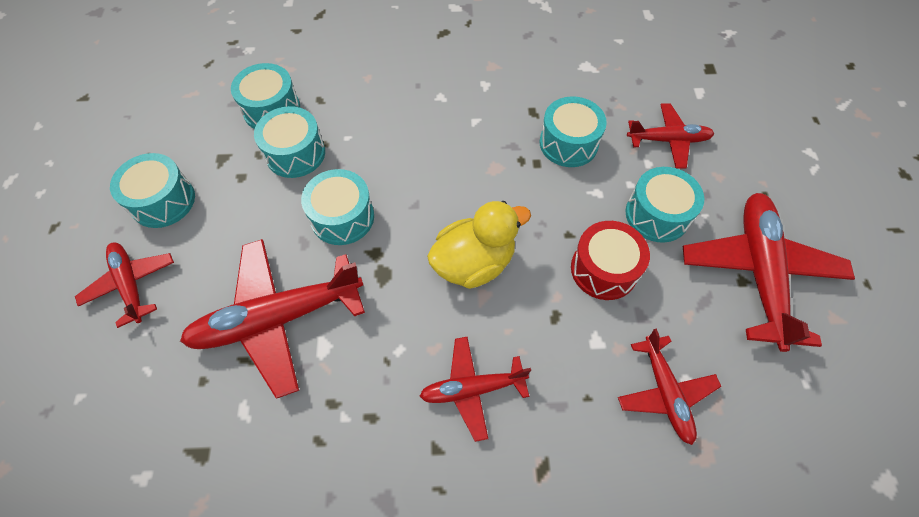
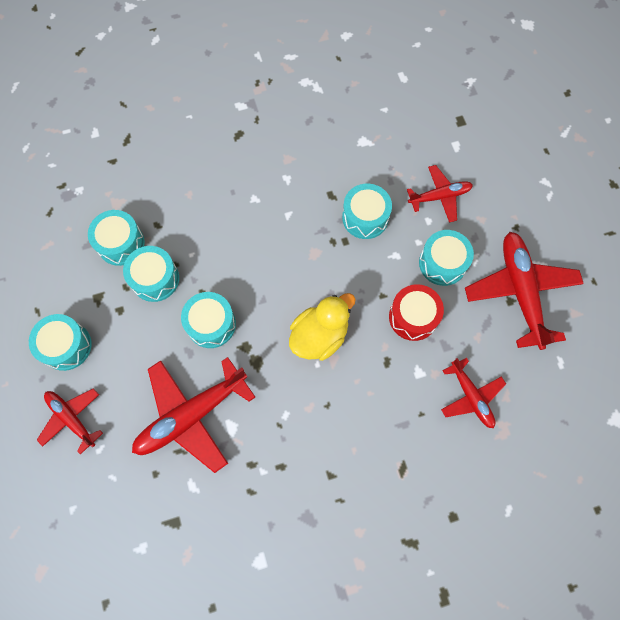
camera: 15 degrees left, 10 degrees up
(472, 389) = (343, 429): red plane -> none

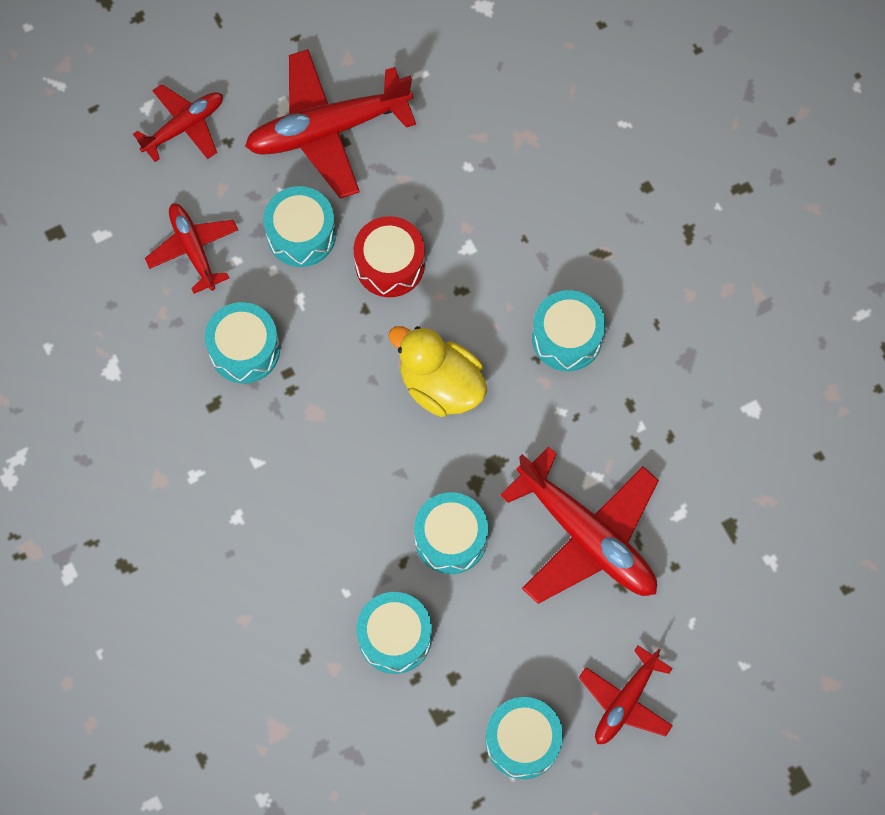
camera: 100 degrees left, 0 degrees up
(121, 243) = (345, 705): turquoise drum -> turquoise drum (567, 338)
(471, 396) = (488, 180): red plane -> red plane (184, 126)

